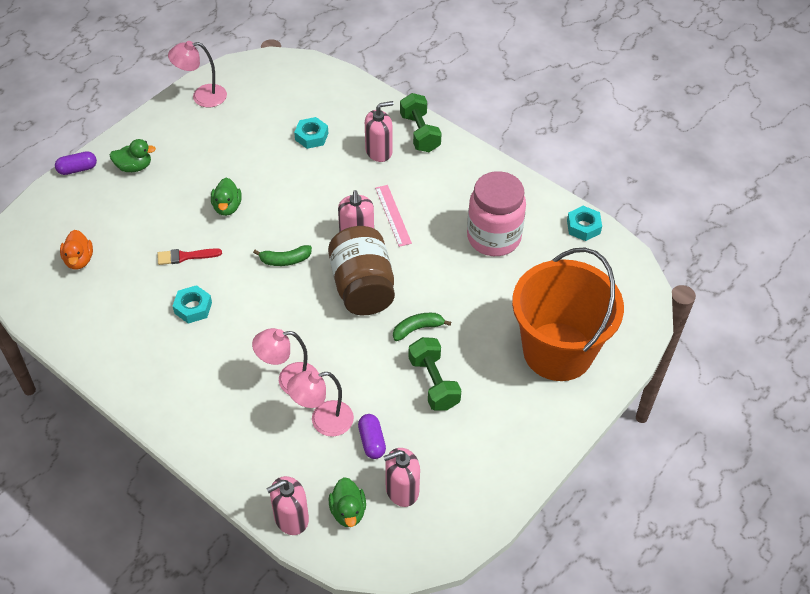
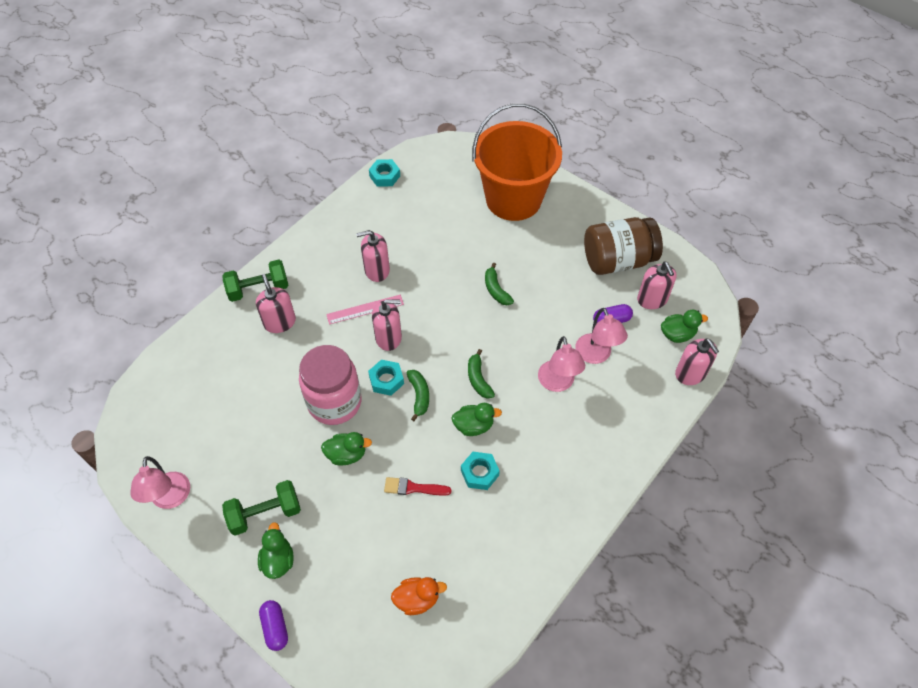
camera: 90 degrees left, 5 degrees up
(185, 256) = (413, 488): red brush -> red brush turned 105 degrees clockwise
(246, 304) = (474, 426): none -> green duck
(300, 309) = (478, 379): none -> green banana
(311, 136) = (251, 382): turquoise nut -> turquoise nut (386, 380)
(362, 287) = (451, 331): brown jar -> brown jar (618, 260)
(434, 383) = (550, 279): green dumbbell -> green dumbbell (265, 513)
(444, 223) = (377, 270): none -> pink soap dispenser
(493, 238) = (395, 235): pink jar -> pink jar (334, 402)

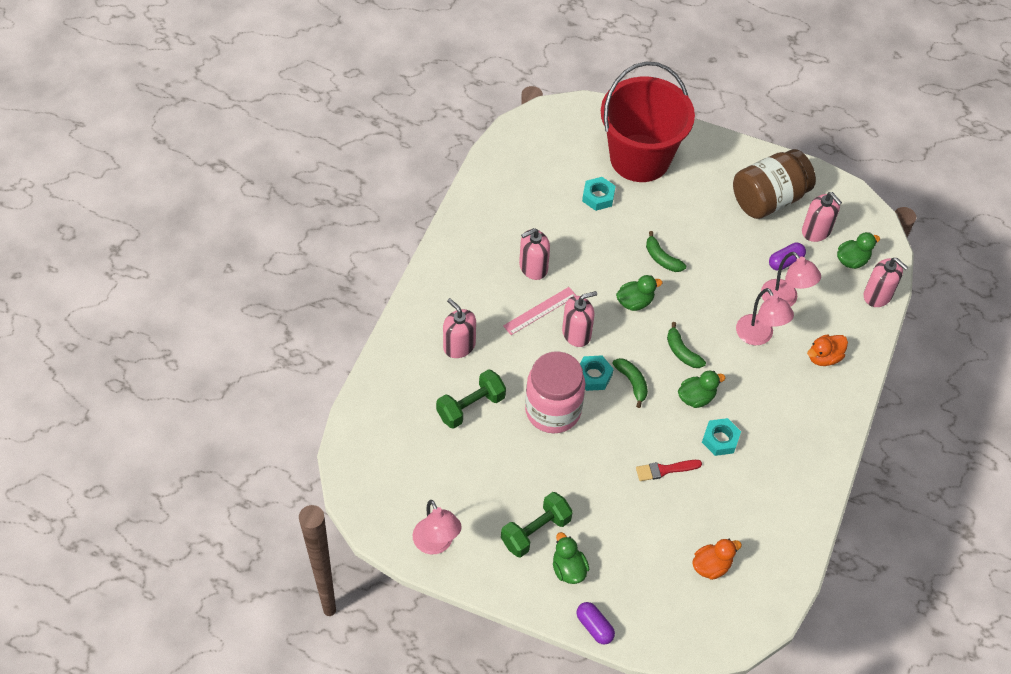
camera: 20 degrees left, 0 degrees up
(258, 289) = (420, 317): green dumbbell -> green dumbbell (471, 407)
(346, 454) = (588, 456): green duck -> green duck (635, 302)
(385, 176) = (495, 163): turquoise nut -> turquoise nut (598, 197)
(513, 199) = (640, 158): orange bucket -> red bucket
(614, 420) = (824, 357): none -> orange duck

